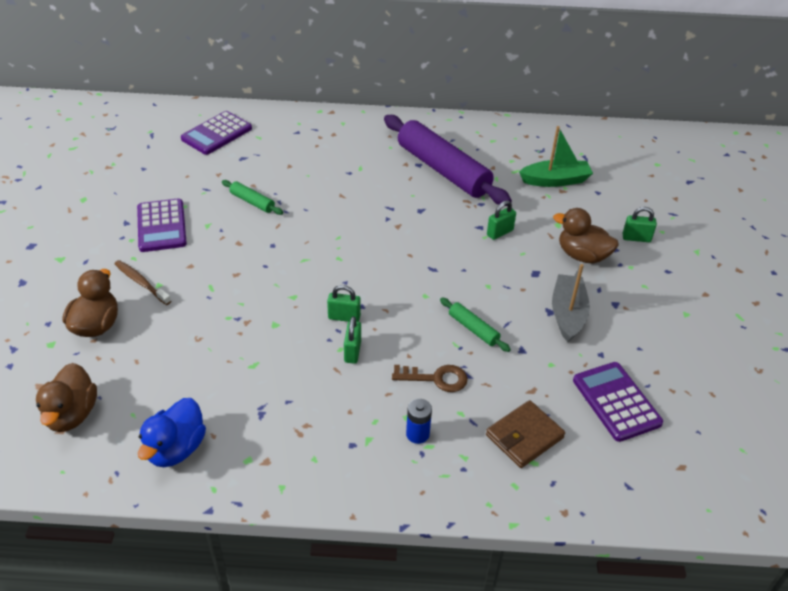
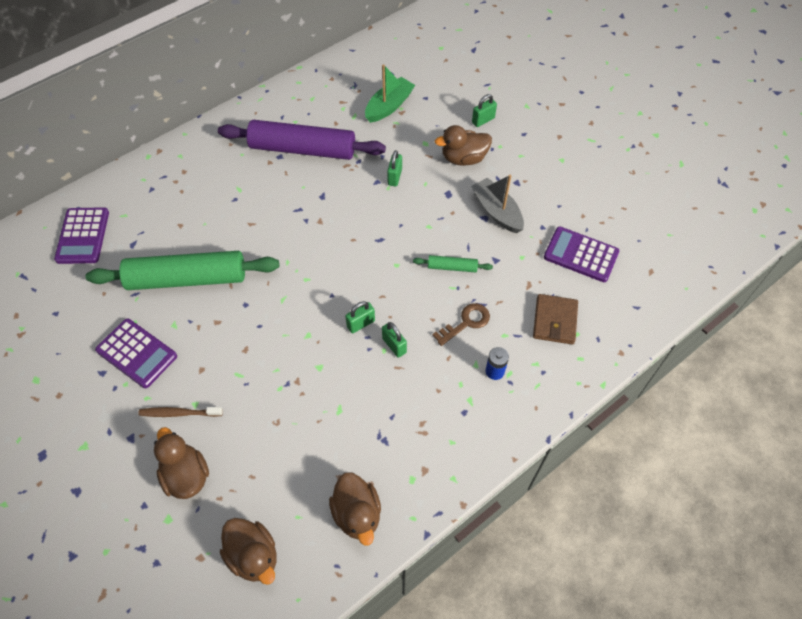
camera: 40 degrees left, 15 degrees up
(176, 449) = (357, 514): blue duck -> brown duck
(252, 202) = (187, 278): green rolling pin -> green rolling pin, size x2.34

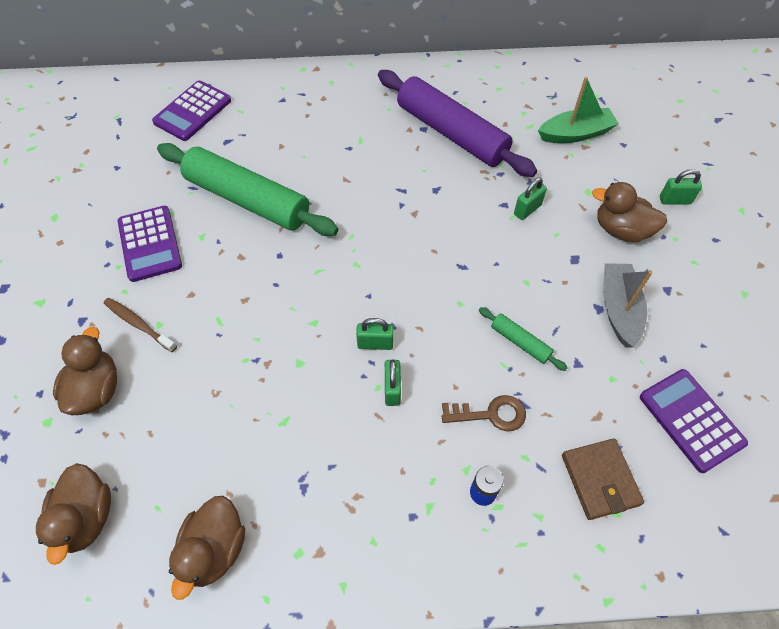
camera: 35 degrees right, 0 degrees up
(555, 321) = (600, 480): brown wallet -> brown wallet turned 60 degrees counterclockwise

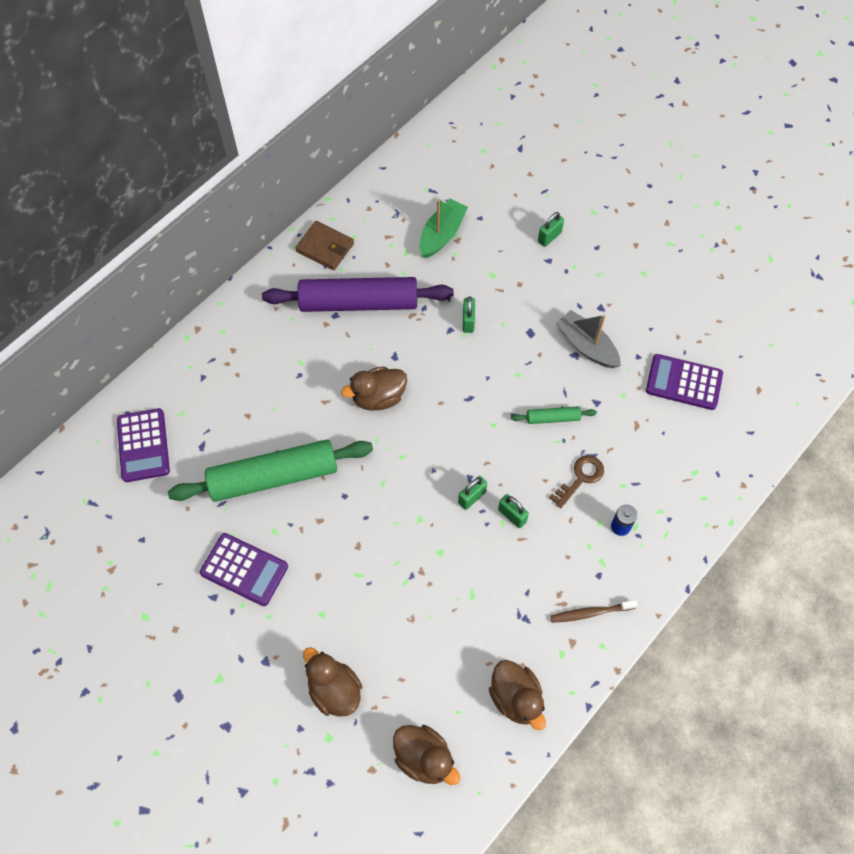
camera: 45 degrees left, 5 degrees up
(138, 324) = (308, 626): brown toothbrush -> brown toothbrush (590, 613)
(600, 480) = (670, 461): brown wallet -> brown wallet (325, 247)
(621, 230) = (538, 287): brown duck -> brown duck (378, 397)

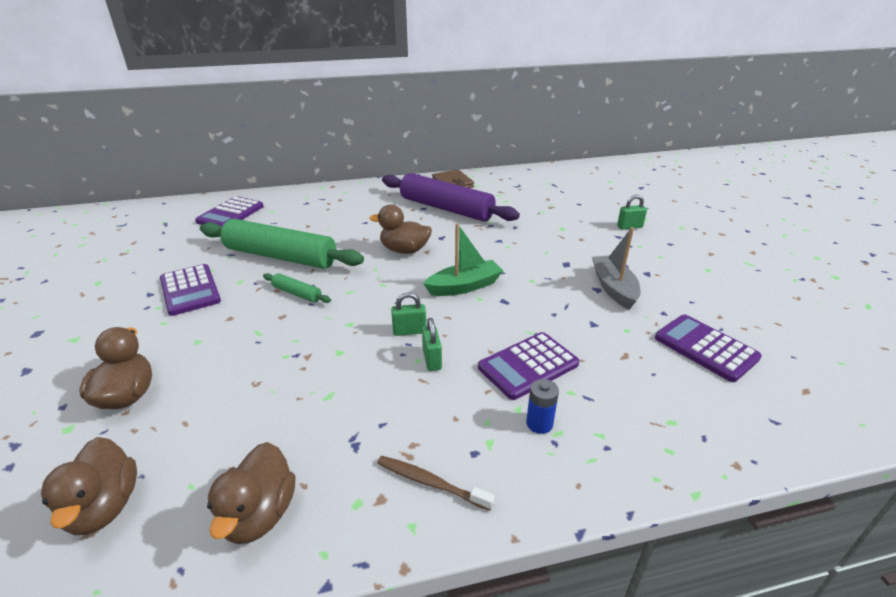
camera: 35 degrees right, 30 degrees down
(442, 234) = (541, 201): green boat -> green boat (464, 286)
(468, 321) = (518, 241): green padlock -> none
(553, 418) = (539, 316): green rolling pin -> green rolling pin (297, 293)
(580, 478) = (528, 366): brown key -> purple calculator

